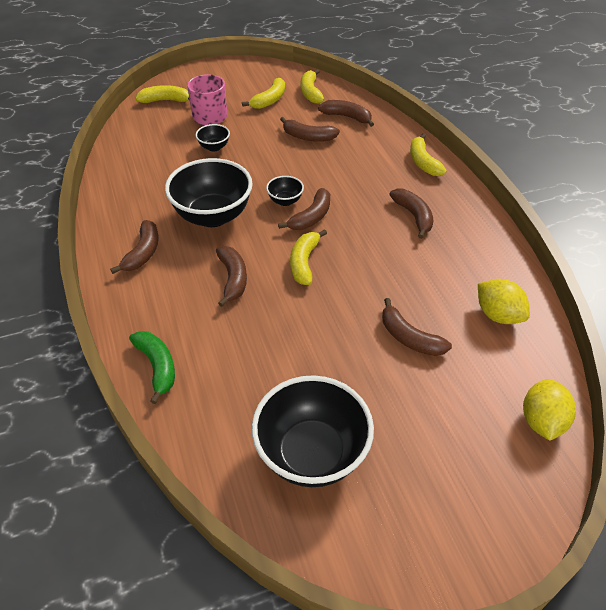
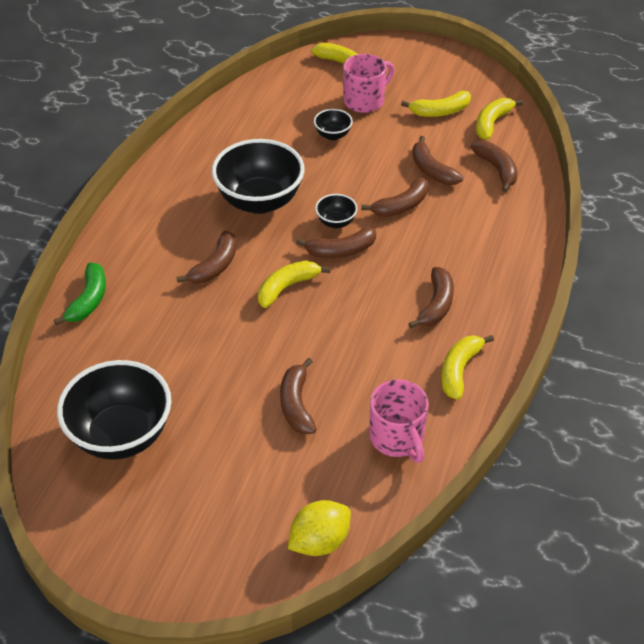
camera: 40 degrees right, 0 degrees up
(143, 253) = (172, 202): brown banana -> brown banana (401, 206)
(423, 162) = (515, 258): yellow banana -> yellow banana (459, 370)
(498, 315) = (397, 438): yellow lemon -> pink mug

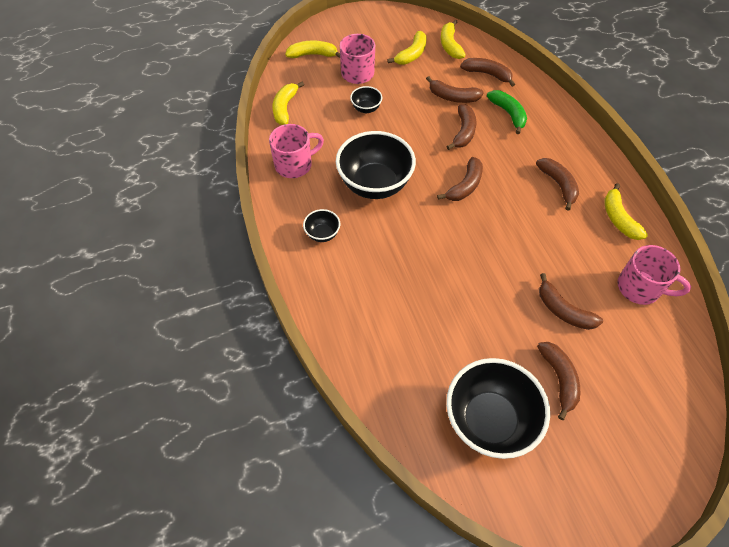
camera: 40 degrees left, 10 degrees up
(89, 300) = (347, 338): green banana -> green banana (508, 114)
(211, 146) = (295, 164): none -> pink mug
(215, 266) = (401, 251): brown banana -> brown banana (559, 379)
(287, 287) = (463, 234): yellow banana -> yellow banana (285, 108)
(319, 541) = (682, 391): yellow lemon -> none
(336, 222) = (439, 168): black bowl -> black bowl (322, 234)

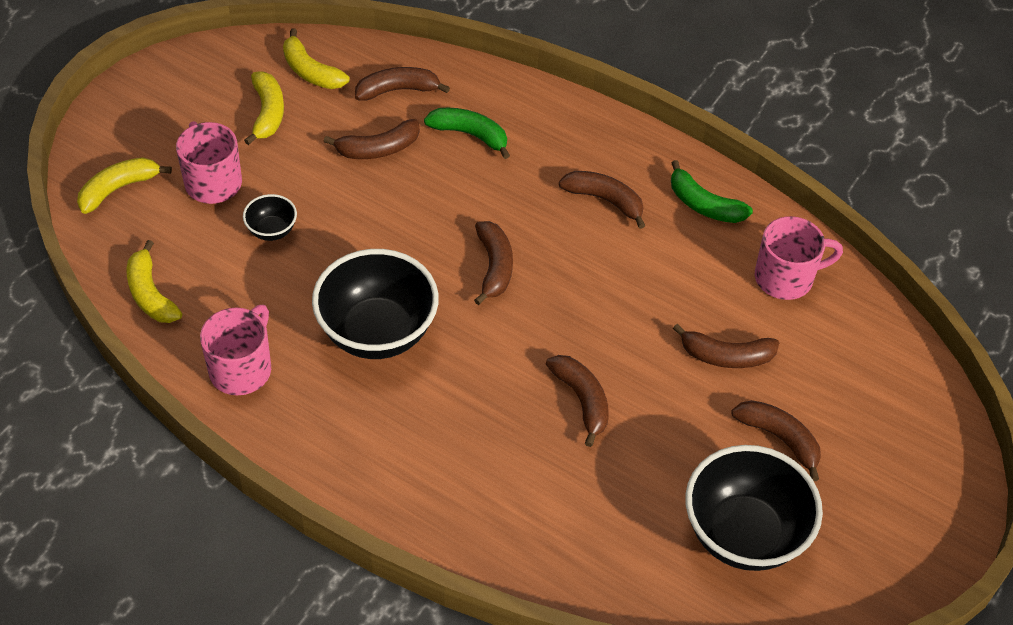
camera: 40 degrees left, 5 degrees down
(322, 234) = (366, 440): black bowl -> none
(463, 132) = (433, 192): brown banana -> brown banana (582, 400)
(618, 218) = (703, 205): yellow banana -> green banana

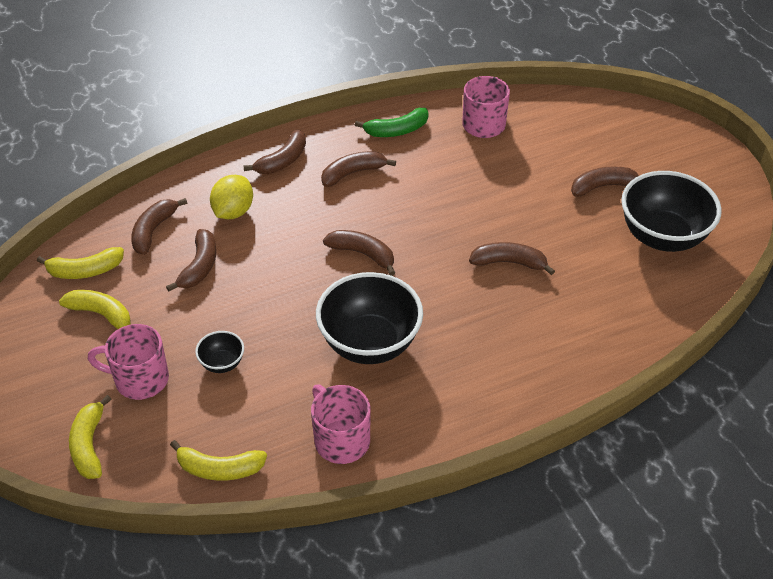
camera: 55 degrees left, 5 degrees down
(470, 134) = (233, 211): green banana -> yellow lemon
(726, 356) = (524, 179): brown banana -> brown banana (283, 161)

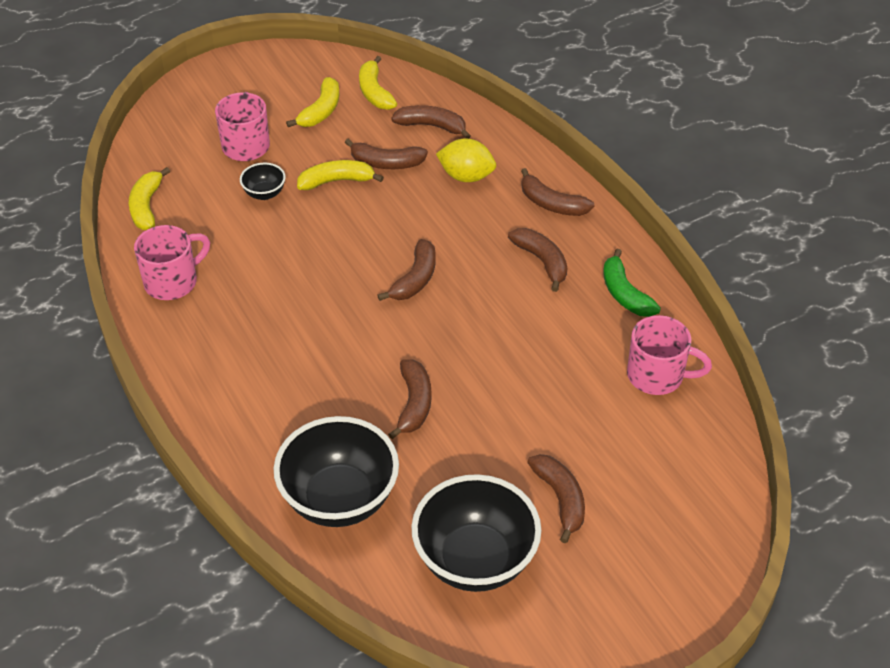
camera: 85 degrees right, 0 degrees up
(89, 445) = (176, 128): yellow banana -> yellow banana (336, 181)
(370, 344) = (290, 293): black bowl -> black bowl (339, 499)

